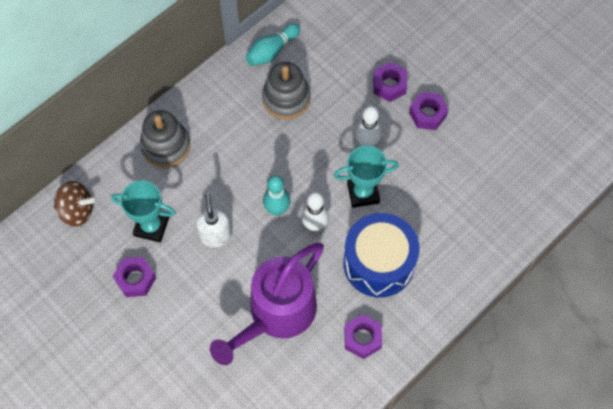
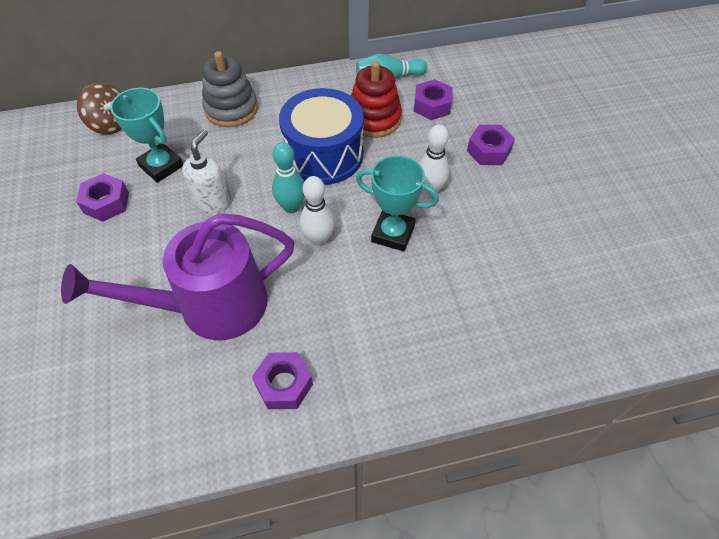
camera: 30 degrees right, 10 degrees down
(286, 98) = (374, 119): grey stacking toy -> red stacking toy
(378, 263) = (361, 312): blue drum -> blue drum (324, 155)
(427, 114) = (515, 193): purple nut -> purple nut (432, 106)

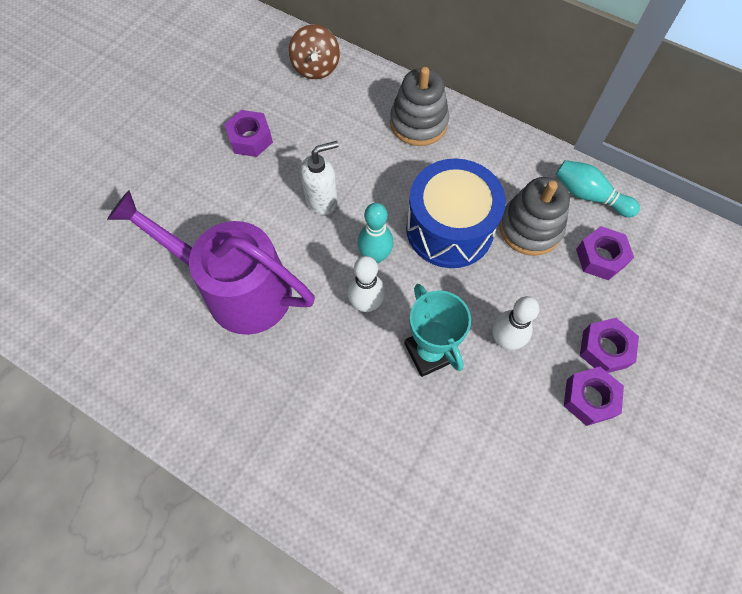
camera: 45 degrees right, 10 degrees up
(161, 166) = (316, 136): turquoise trophy -> none
(284, 384) = (224, 400): purple nut -> purple nut (589, 398)
(374, 119) = (530, 228): red stacking toy -> grey stacking toy

